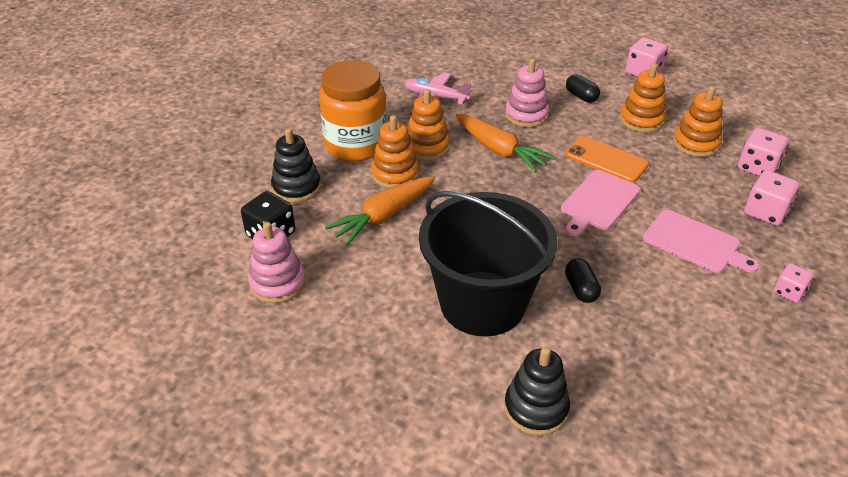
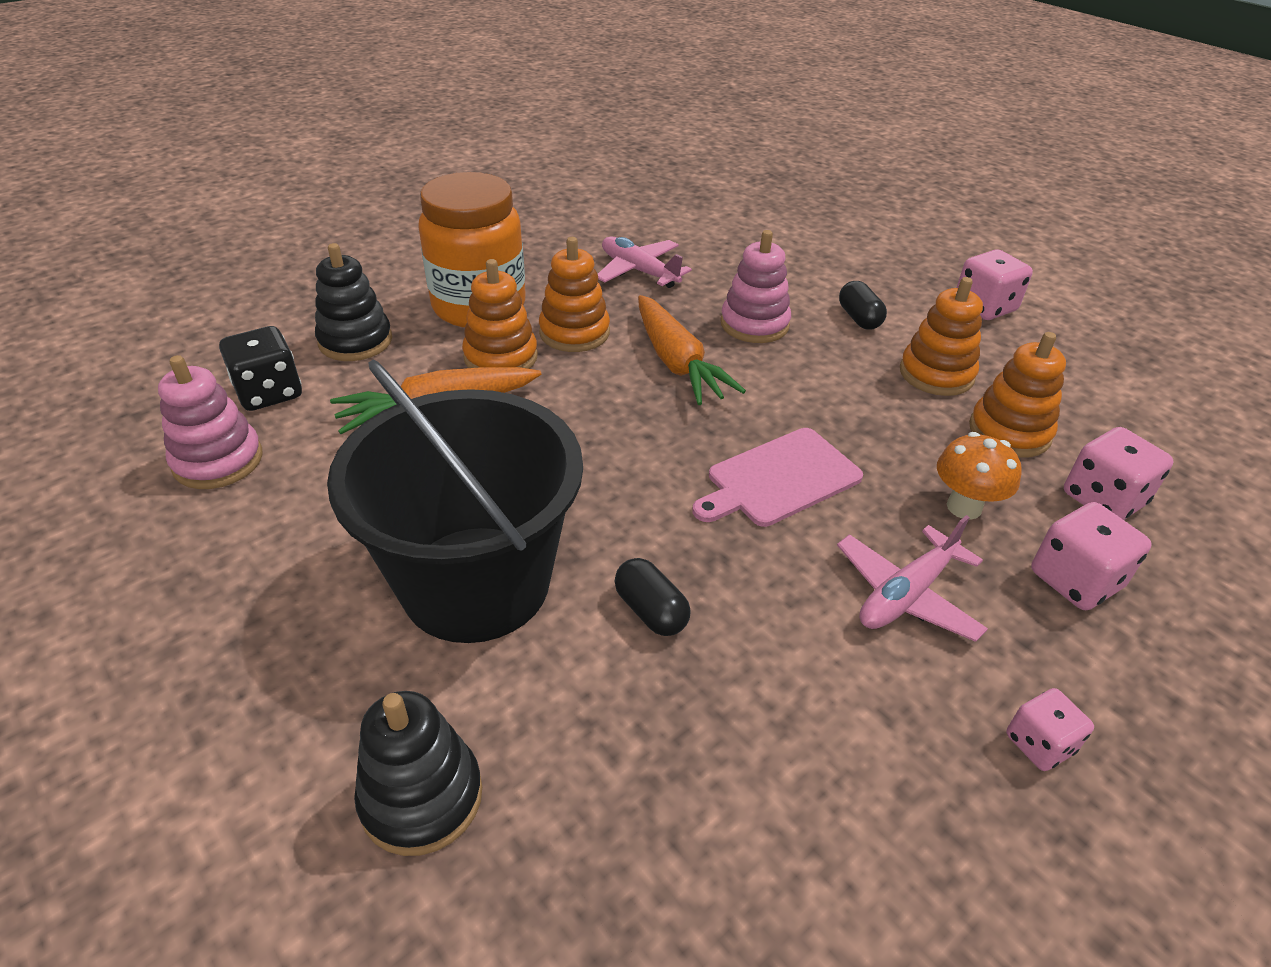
camera: 20 degrees right, 0 degrees up
(581, 289) = (651, 611): black capsule -> black capsule turned 45 degrees counterclockwise
(606, 159) = (837, 418): orange phone -> none
(695, 243) = (906, 594): pink cutting board -> pink plane
(696, 190) = (964, 507): none -> orange mushroom

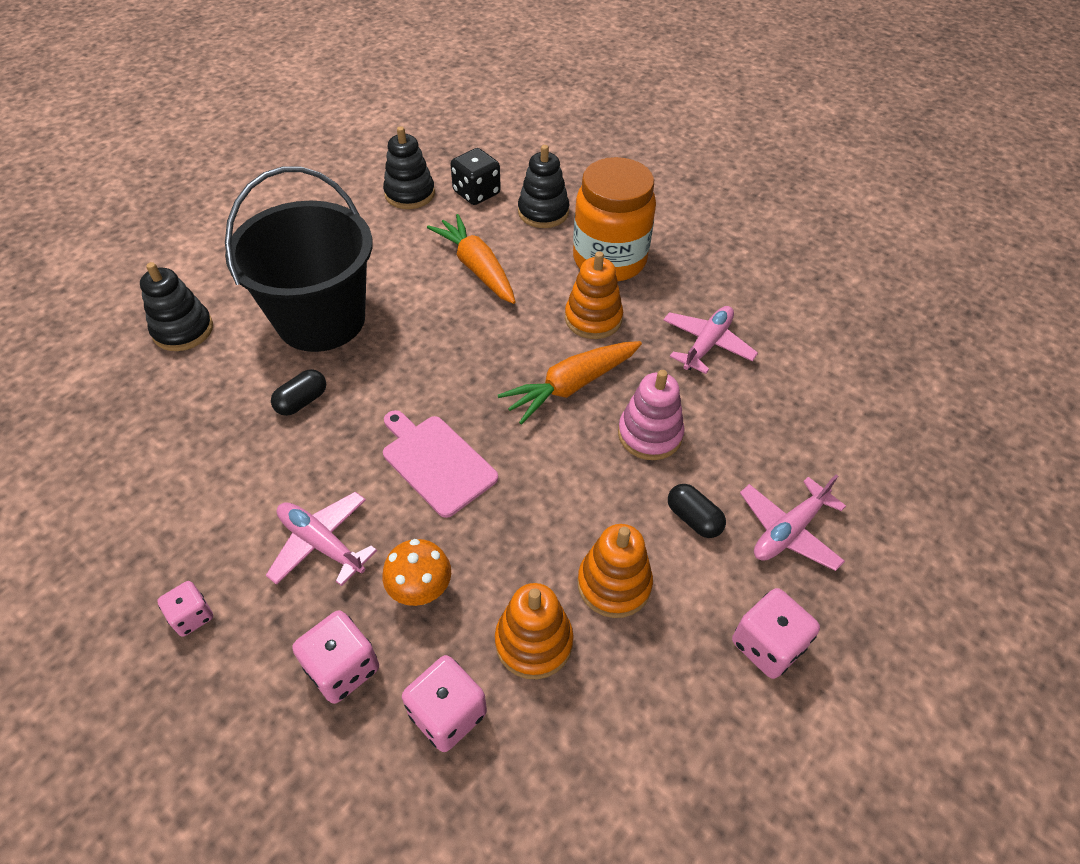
camera: 80 degrees right, 10 degrees up
(218, 461) = (410, 194): pink stacking toy -> black stacking toy
(501, 357) = (546, 285): orange stacking toy -> none
(859, 318) = (693, 519): black capsule -> black capsule turned 75 degrees clockwise
(870, 275) = (788, 531): none -> pink plane

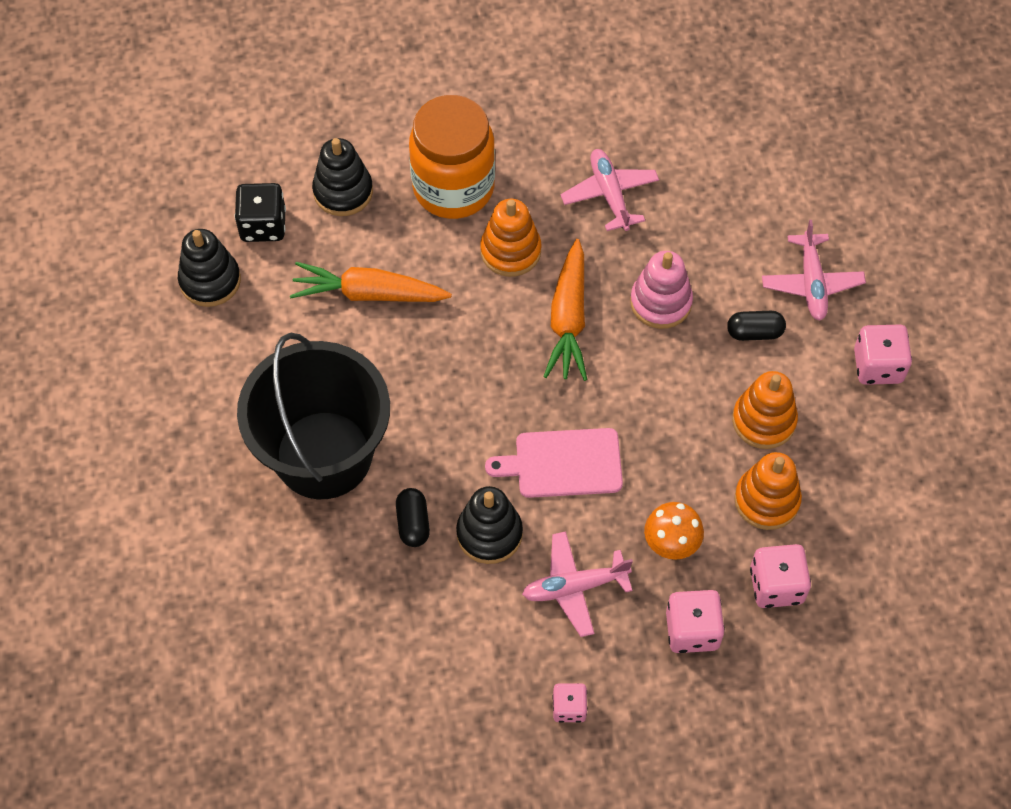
camera: 50 degrees left, 10 degrees up
(183, 330) = (235, 573): black stacking toy -> black stacking toy (489, 533)

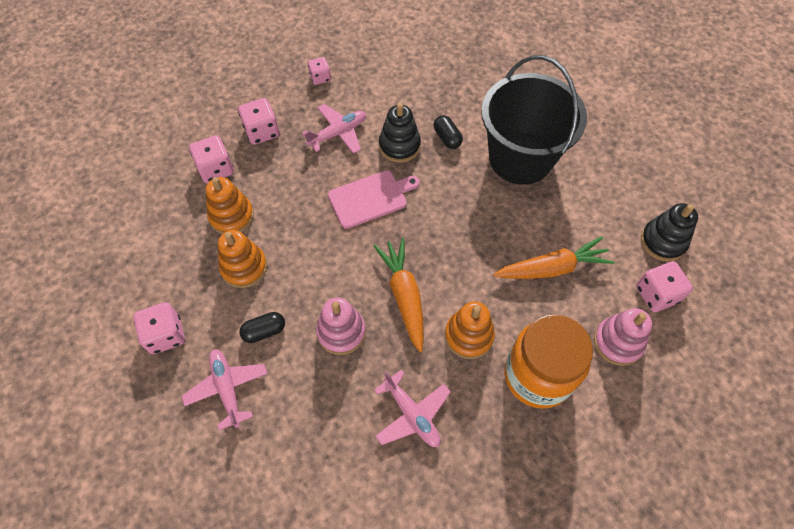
camera: 160 degrees right, 0 degrees up
(263, 225) = (656, 294): black dice -> pink dice
(343, 191) = (618, 342): black stacking toy -> pink stacking toy
(671, 545) = (287, 172): orange mushroom -> none

